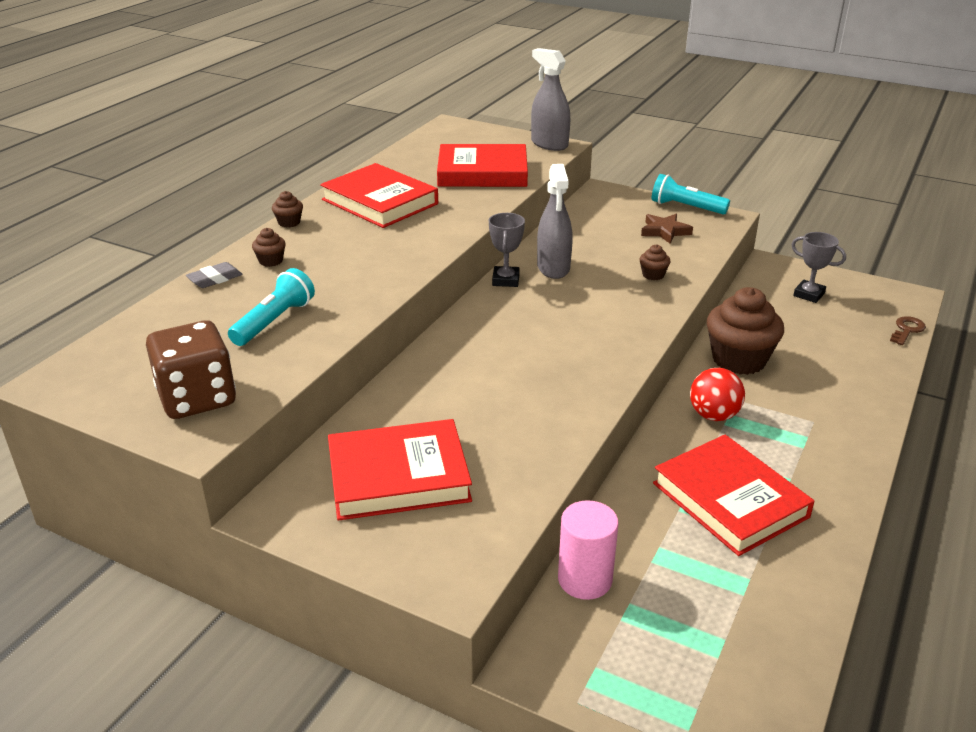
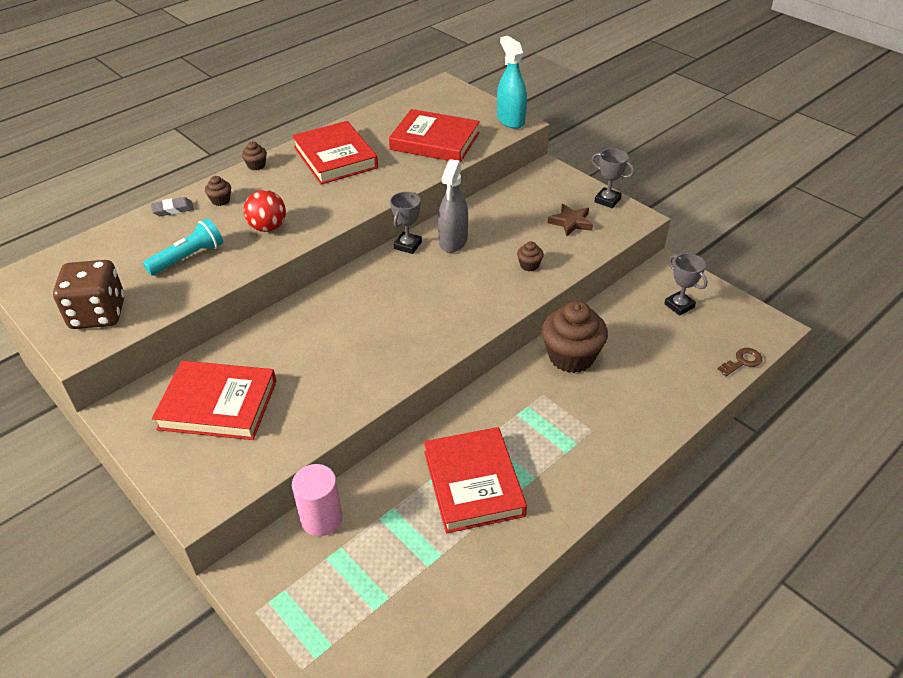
camera: 20 degrees right, 10 degrees up
(549, 144) = (510, 120): grey spray bottle -> turquoise spray bottle
(686, 207) = (607, 200): turquoise flashlight -> grey trophy
(713, 415) = (513, 404): red ball -> red ball (268, 227)

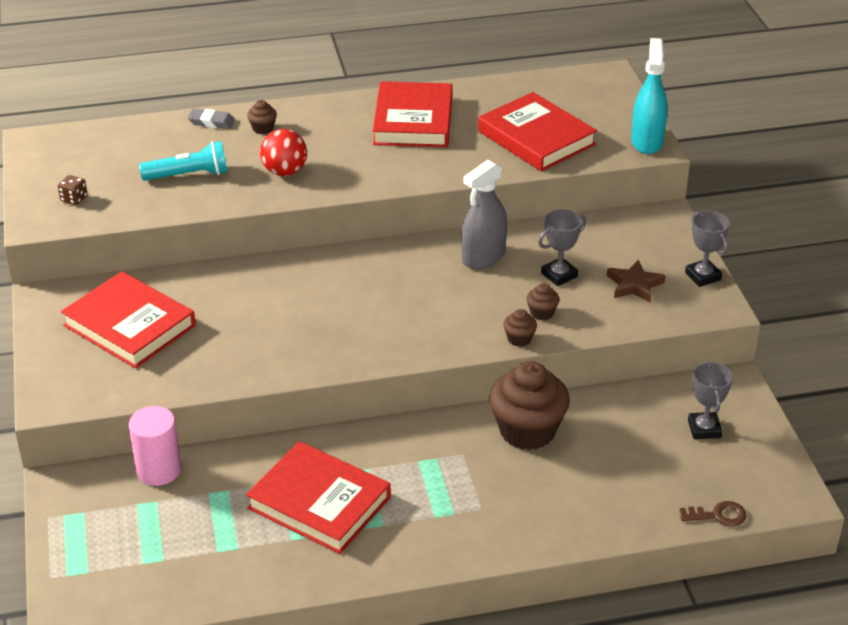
camera: 30 degrees right, 5 degrees down
(98, 314) = (74, 199): brown dice -> brown dice, size x0.41
(256, 165) = (326, 103): brown cupcake -> brown cupcake (519, 339)
(407, 245) = (431, 244): grey trophy -> grey trophy (559, 275)
(473, 483) = (319, 503): red book -> red book turned 75 degrees counterclockwise

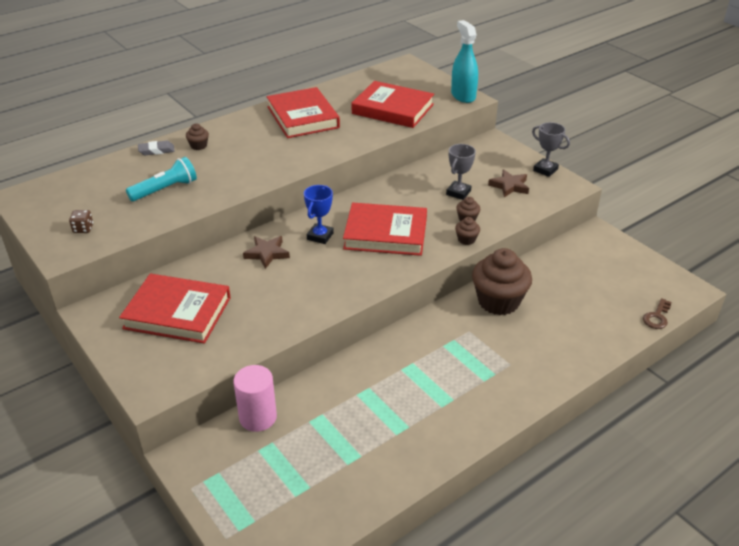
camera: 25 degrees left, 0 degrees up
(270, 286) = (267, 253): none -> brown star
(285, 172) = (237, 170): red ball -> none
(319, 503) = (397, 399): red book -> red book (385, 234)
(346, 282) = (320, 236): none -> blue trophy
(483, 257) = (401, 195): grey spray bottle -> none
(704, 429) = (603, 265): grey trophy -> none
(718, 515) = (657, 317): brown key -> brown key turned 150 degrees clockwise

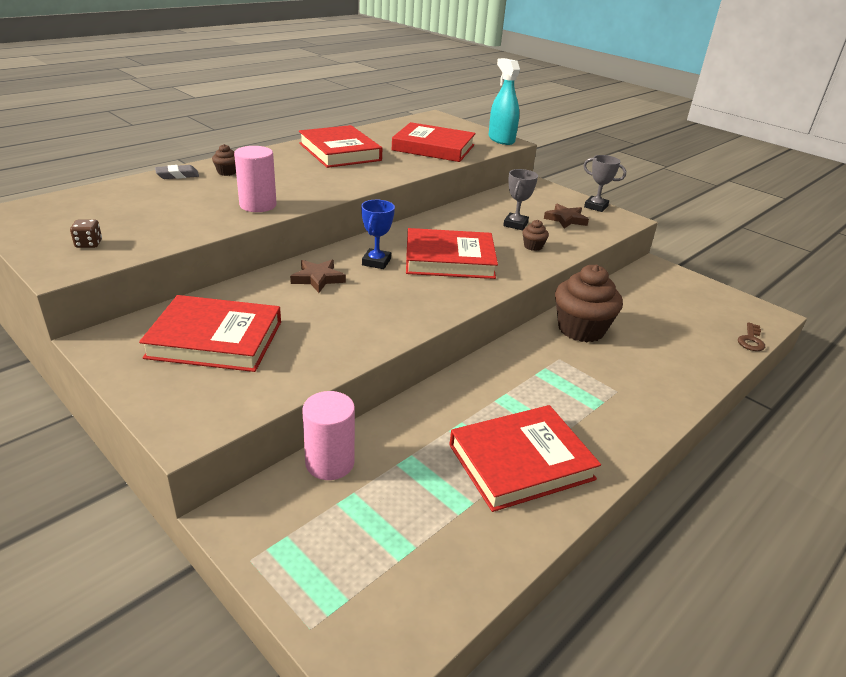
camera: 10 degrees left, 5 degrees down
(165, 189) = (191, 208): turquoise flashlight -> none
(220, 185) = (258, 205): none -> pink cylinder
(408, 424) = (521, 462): none -> red book
(466, 239) = (539, 264): brown cupcake -> none

